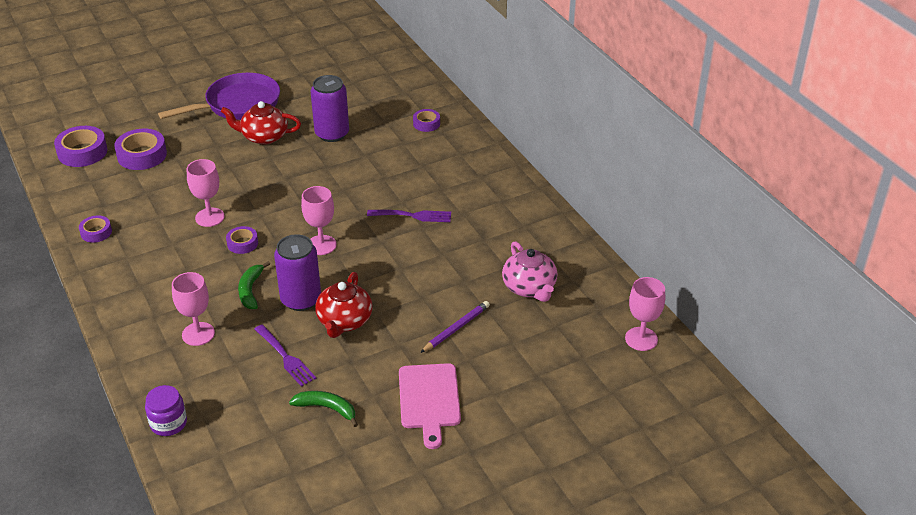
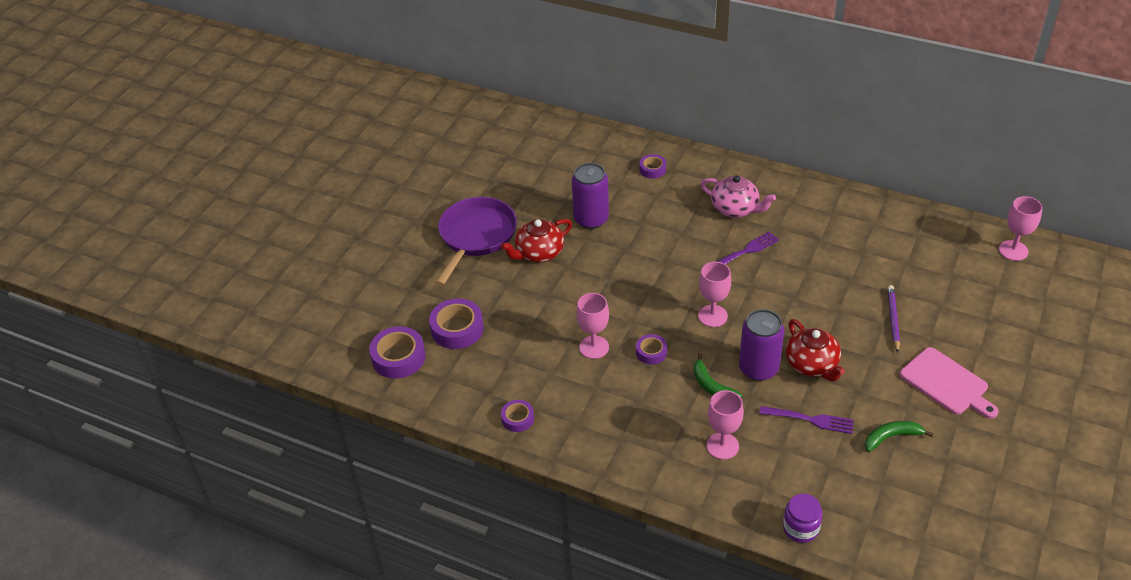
camera: 35 degrees left, 5 degrees up
(529, 287) = (898, 257): pink teapot -> pink teapot (735, 209)

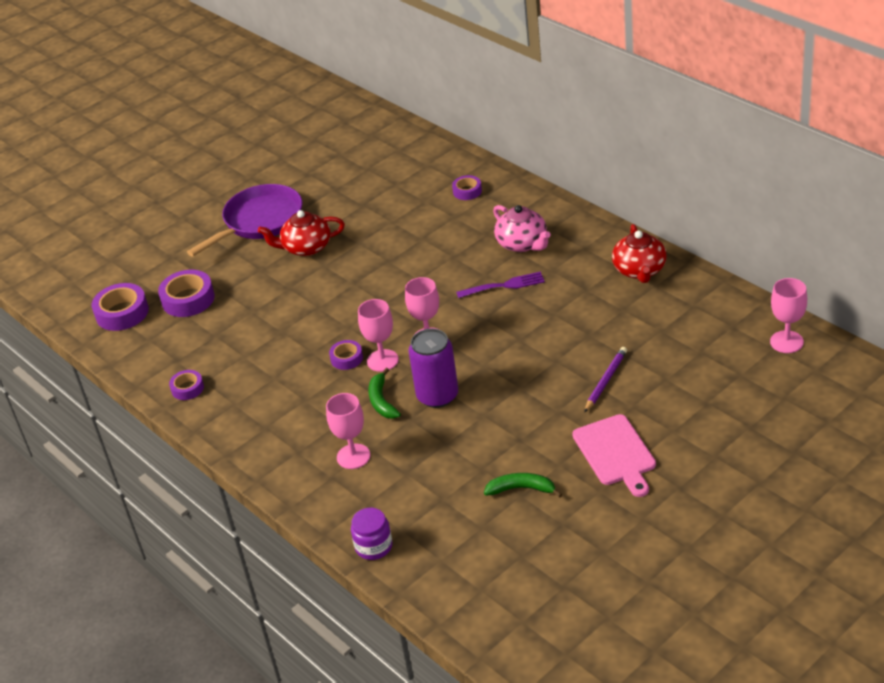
camera: 25 degrees right, 5 degrees down
(591, 219) = (375, 226): purple can -> none
(594, 347) = (297, 342): pink goblet -> pink goblet (382, 360)
(810, 420) = (454, 454): purple fork -> none
(812, 364) = (492, 404): red teapot -> red teapot (639, 270)

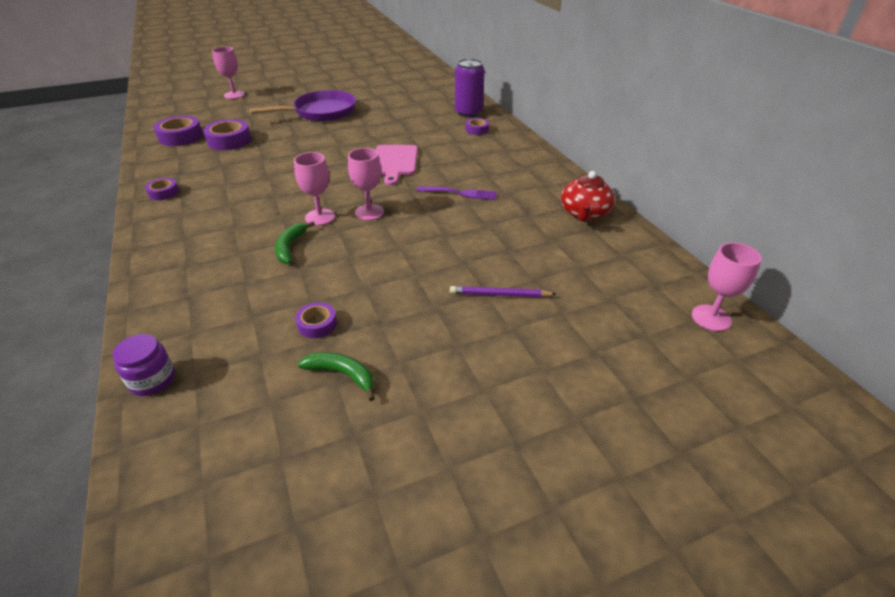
camera: 15 degrees right, 0 degrees up
(306, 247) = (336, 133): red teapot -> none
(346, 358) = (294, 207): purple tape -> purple tape (317, 324)
(353, 456) = (223, 284): pink goblet -> pink goblet (234, 95)
(437, 396) = (339, 258): purple can -> purple can (468, 113)
(522, 244) = (495, 170): pink teapot -> none
(605, 381) = (499, 295): purple pencil -> purple pencil turned 135 degrees counterclockwise
(615, 453) = (465, 372): pink cutting board -> pink cutting board (394, 162)

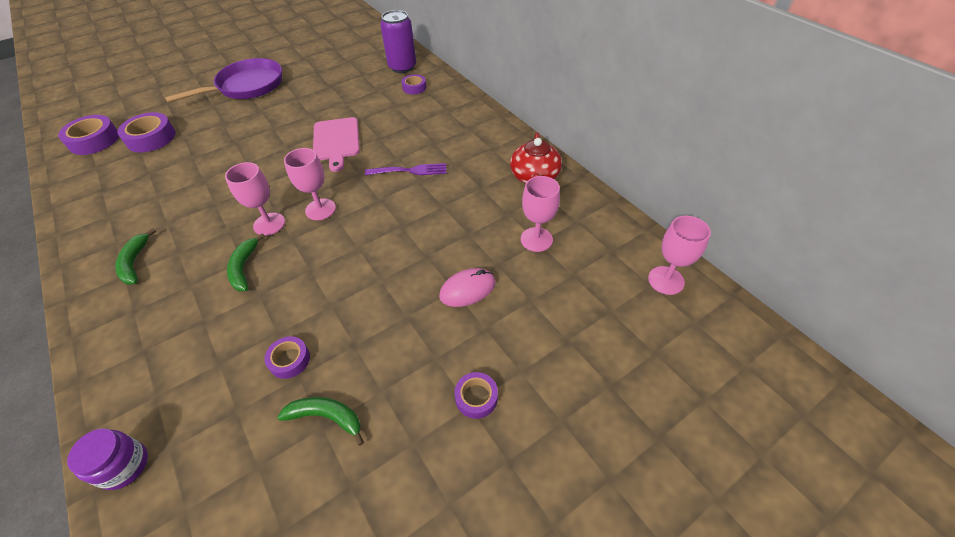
camera: 10 degrees left, 10 degrees up
(163, 192) = (89, 219): purple tape -> purple tape (476, 397)
(195, 230) = (135, 263): none -> green banana
(234, 95) = (145, 75): pink goblet -> pink goblet (536, 239)
(499, 295) = (467, 289): purple pencil -> pink mouse

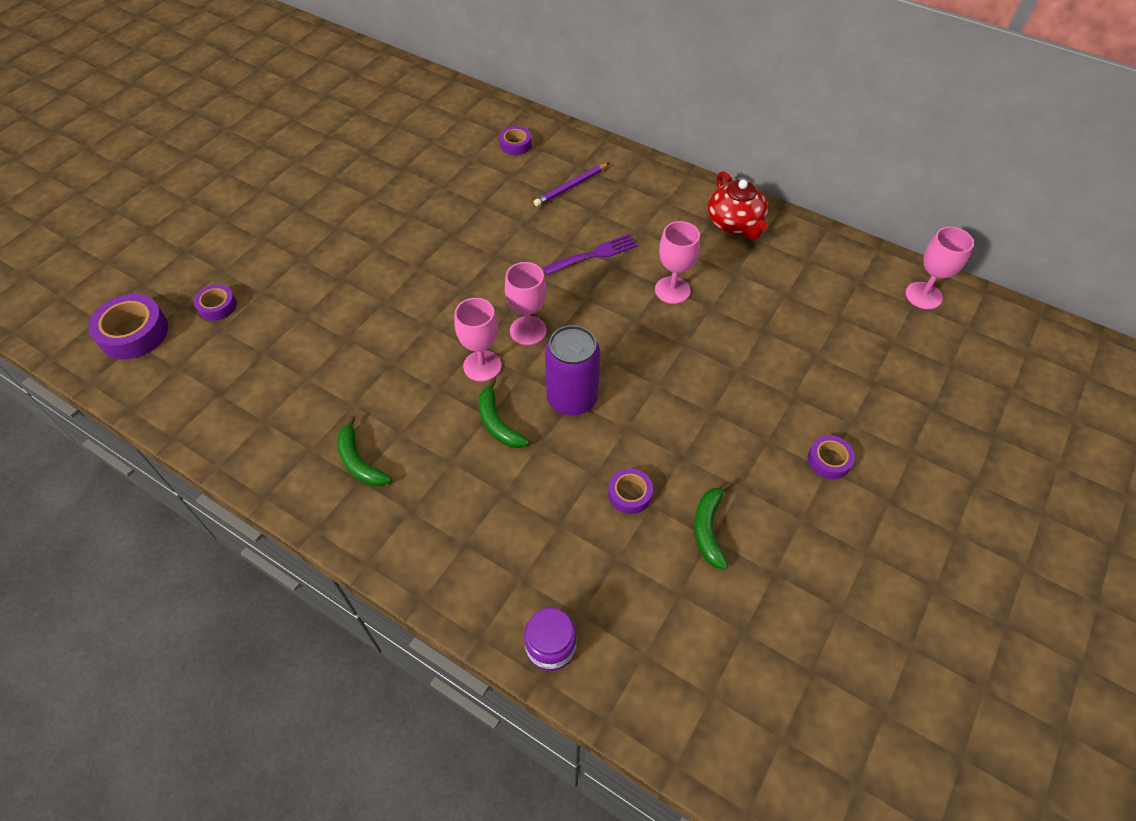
camera: 25 degrees left, 5 degrees up
(151, 138) = (217, 306): purple tape -> purple tape, size x0.58
(247, 86) = (285, 197): purple pan -> none
(326, 417) = (708, 529): green banana -> green banana turned 75 degrees counterclockwise
(336, 141) = (475, 242): pink cutting board -> none
(402, 67) = (477, 118): purple can -> purple can (572, 398)
(430, 122) = (571, 187): none -> purple pencil
(467, 289) = (751, 365): pink mouse -> none
(536, 239) = (782, 292): pink goblet -> pink goblet (672, 290)

